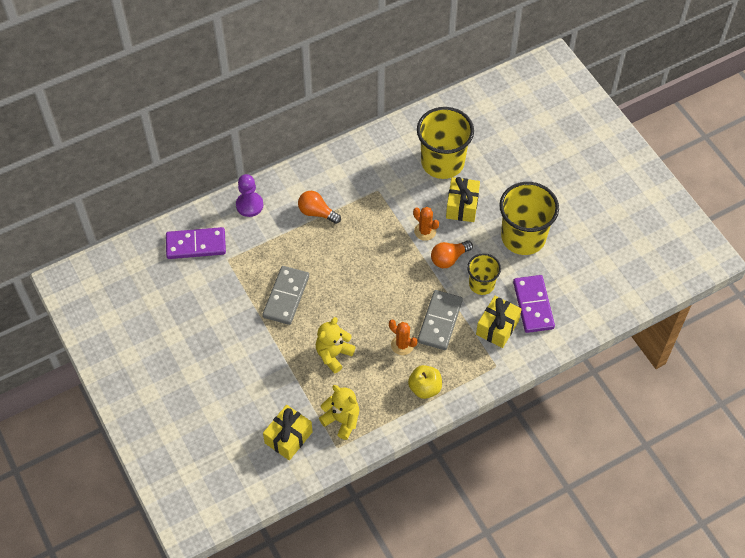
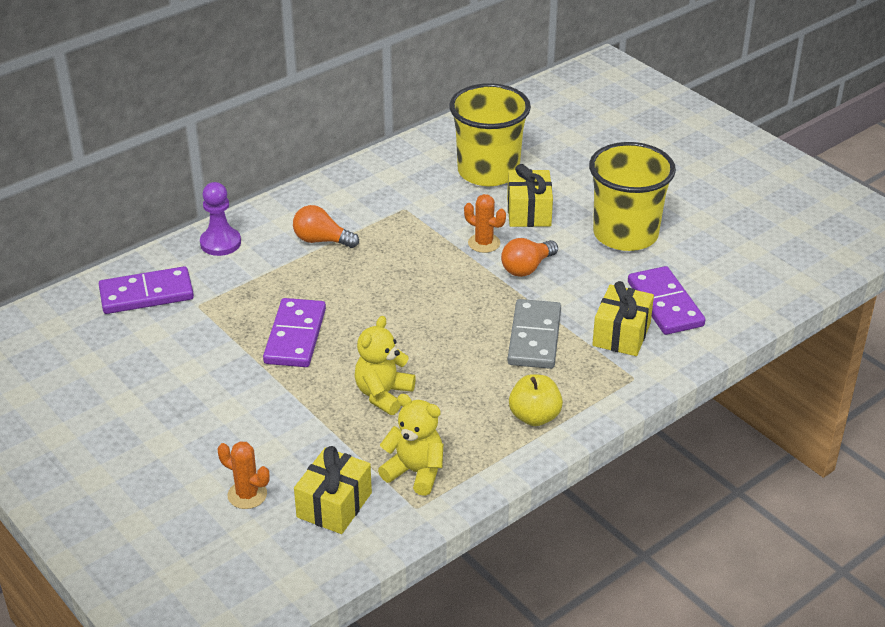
camera: 10 degrees left, 20 degrees down
(286, 296) = (295, 336): grey domino -> purple domino
(402, 345) = (486, 371): orange cactus -> orange cactus (247, 495)
(481, 284) = (583, 290): yellow cup -> none

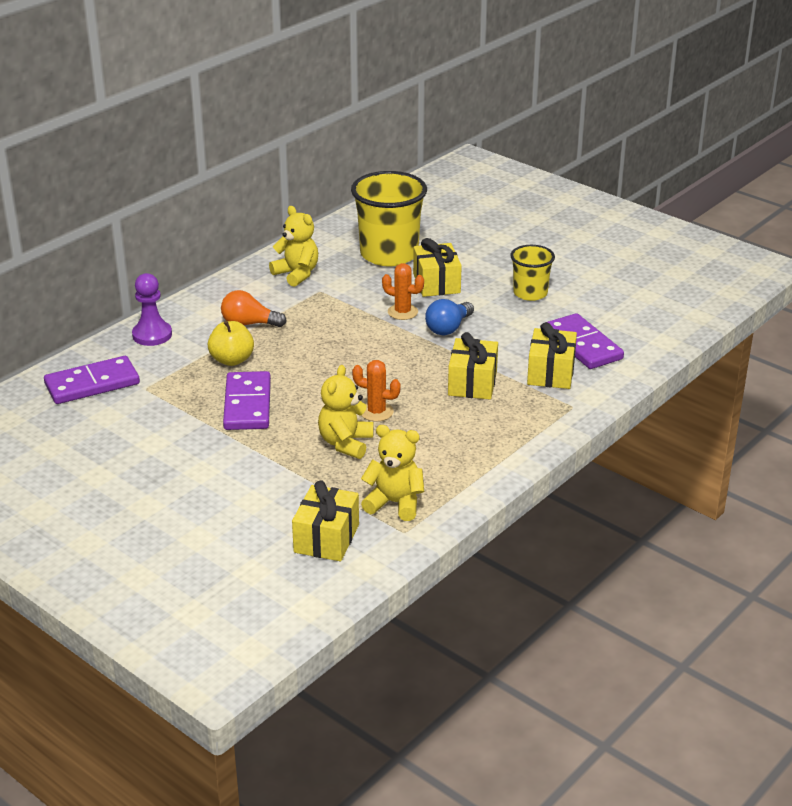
camera: 10 degrees left, 5 degrees down
(247, 495) = (240, 539): orange cactus -> orange cactus (376, 412)
(386, 186) = (297, 274): none -> yellow teddy bear
(527, 268) = (448, 328): orange light bulb -> blue light bulb
(534, 337) = (472, 383): grey domino -> yellow gift
(534, 417) = (492, 447): yellow apple -> yellow apple (232, 360)
(625, 234) = (530, 293): yellow cup -> yellow cup, size x0.56

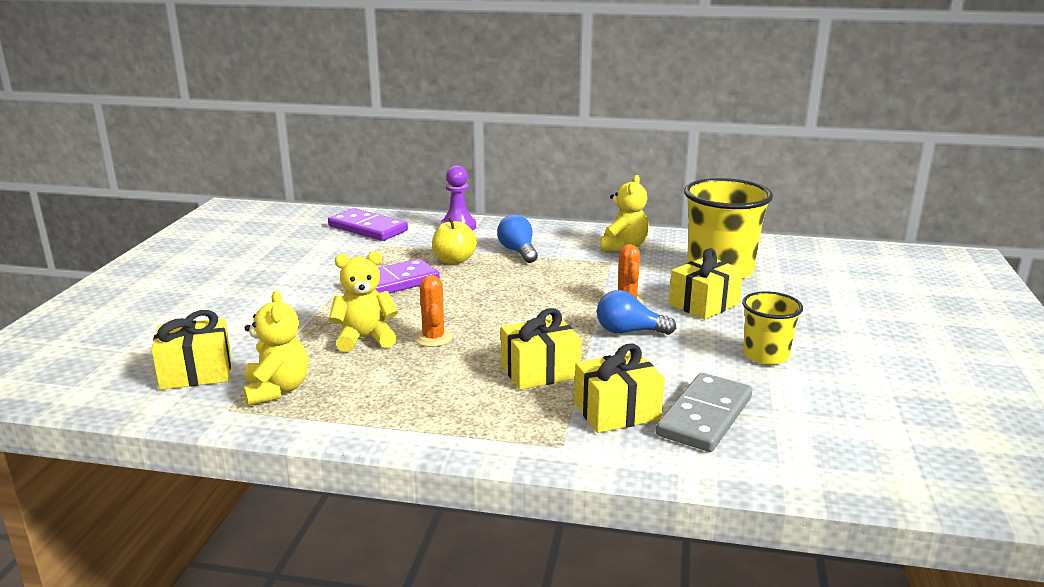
camera: 60 degrees right, 10 degrees down
(249, 324) = (518, 251): orange light bulb -> blue light bulb
(583, 345) = (705, 416): purple domino -> grey domino

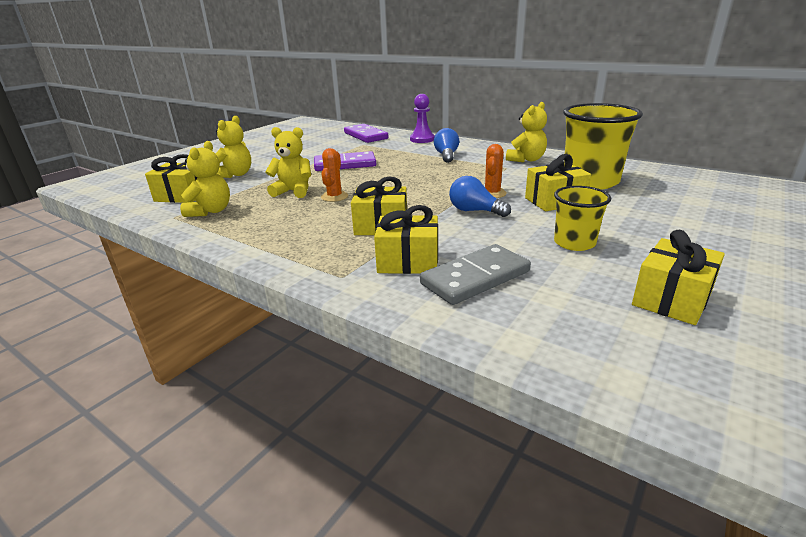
camera: 25 degrees right, 5 degrees up
(238, 323) = (235, 174): none -> yellow teddy bear
(454, 260) = (398, 156): yellow apple -> none
(893, 401) = (671, 299): none -> yellow gift

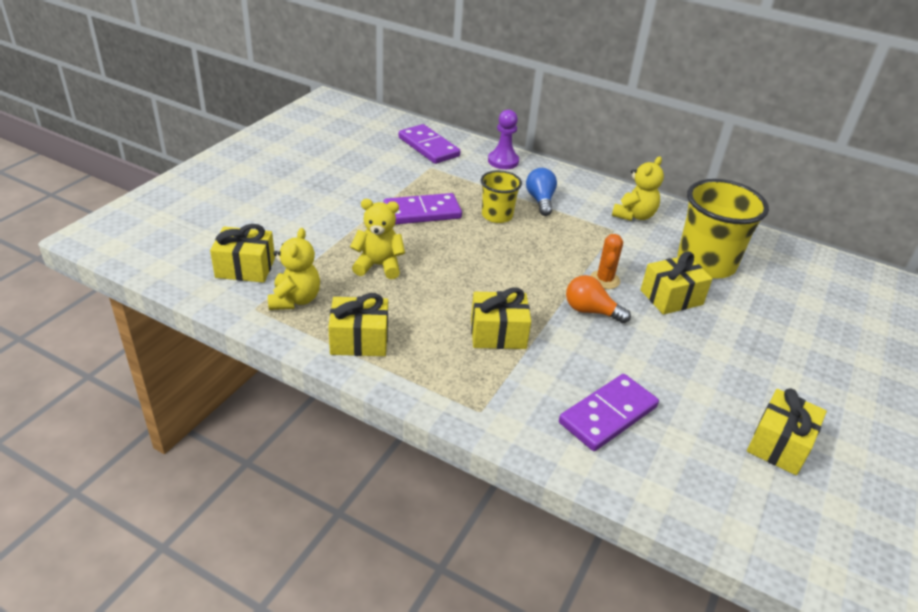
camera: 10 degrees left, 10 degrees up
(235, 174) = (292, 226): yellow teddy bear -> none
(334, 197) = (430, 278): orange cactus -> none
(408, 261) = (539, 390): yellow gift -> yellow gift (359, 340)
(475, 211) = (591, 311): blue light bulb -> orange light bulb
(475, 278) = (608, 415): grey domino -> purple domino
(574, 243) = (694, 366): yellow cup -> yellow cup (497, 215)

